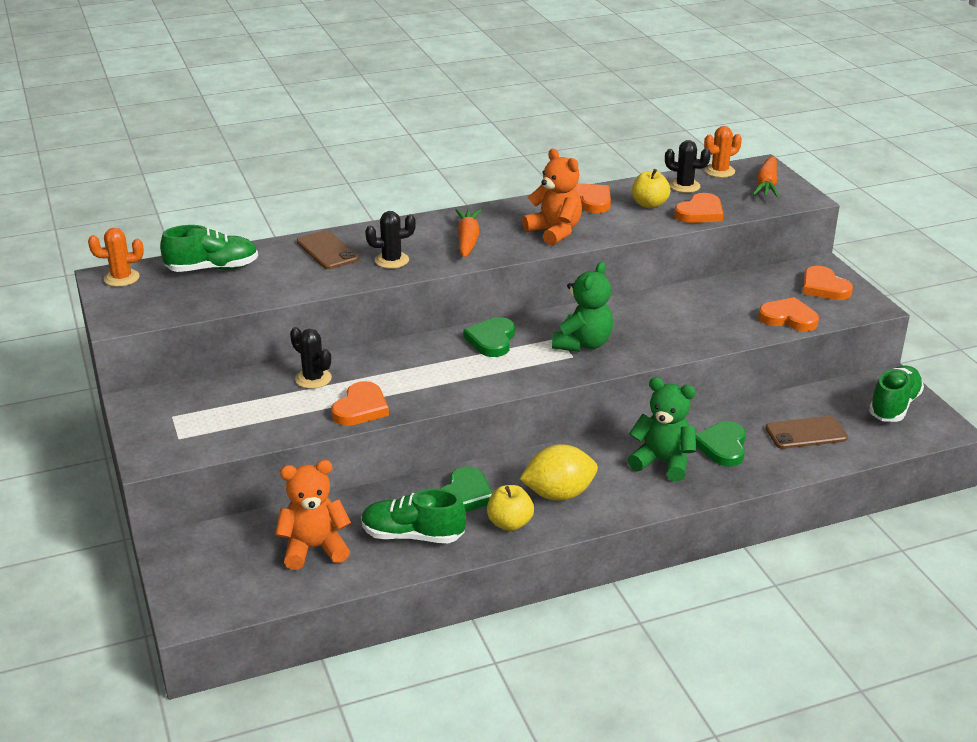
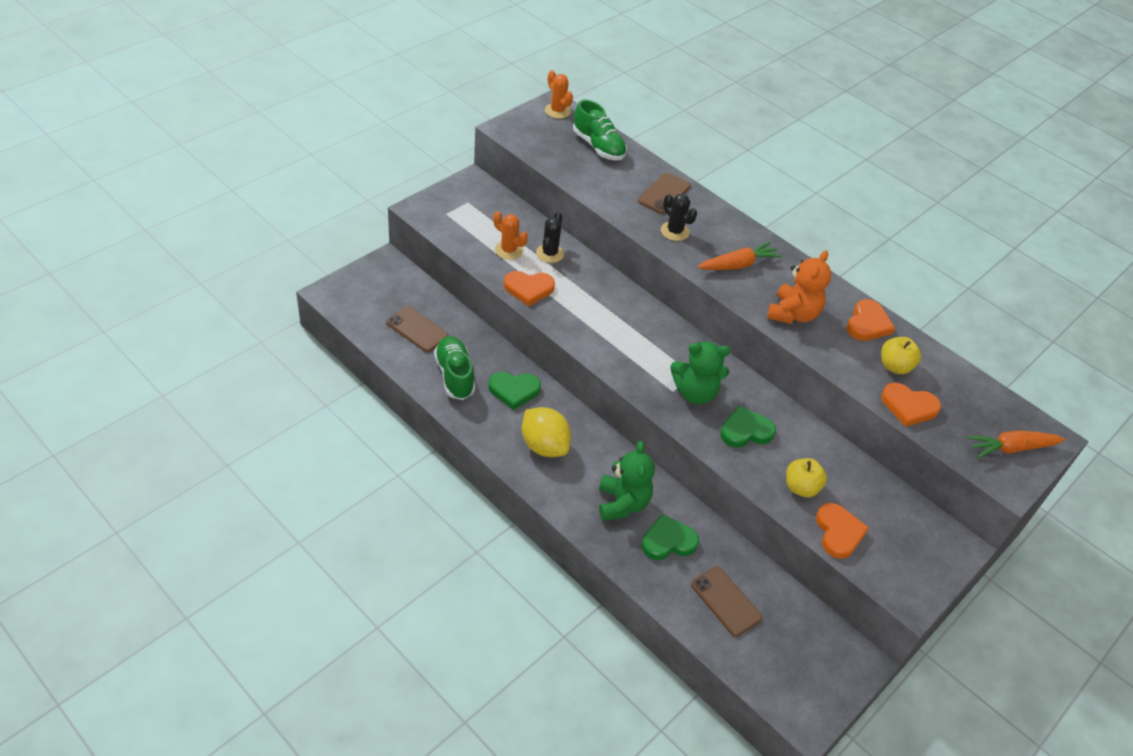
camera: 60 degrees right, 15 degrees up
(314, 548) = (417, 329): orange teddy bear -> brown phone
(491, 340) = (663, 335): green heart -> green heart (745, 431)
(510, 523) = (495, 425): yellow apple -> yellow apple (801, 487)
(684, 186) = (953, 384): black cactus -> none
(719, 171) = (1008, 405): orange cactus -> orange cactus (509, 250)
(824, 287) = (918, 553): orange heart -> none
(894, 406) = (816, 669): green shoe -> none

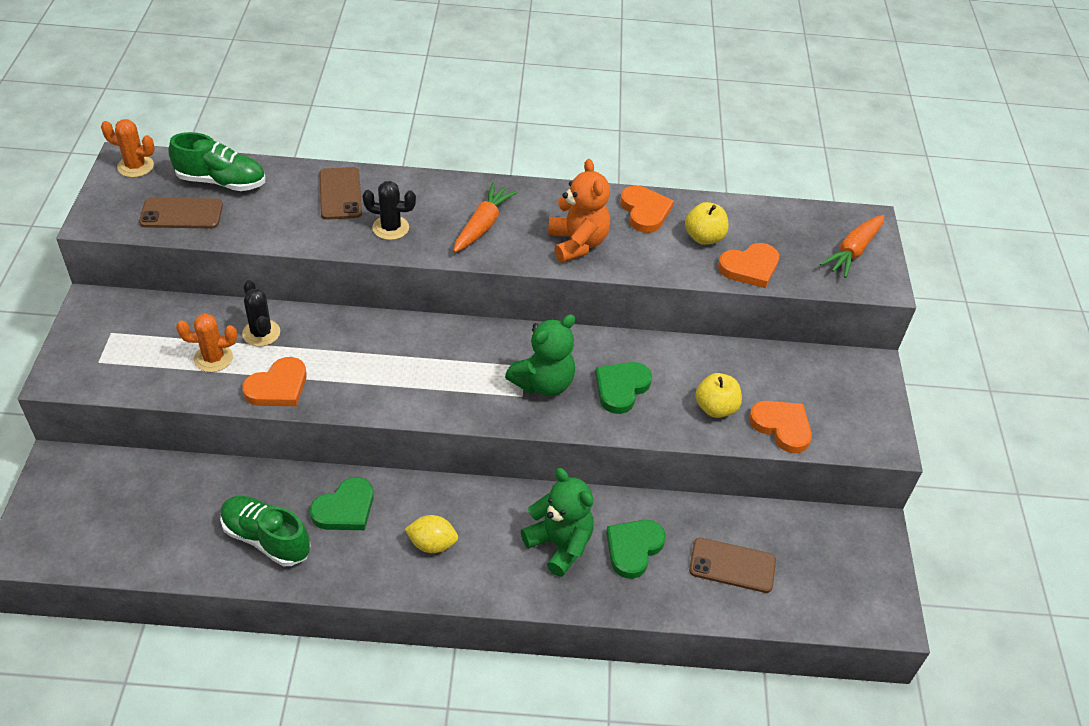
camera: 40 degrees left, 0 degrees up
(417, 329) = (172, 517): brown phone -> brown phone (181, 214)
(544, 446) = (432, 544): yellow lemon -> yellow lemon, size x0.64

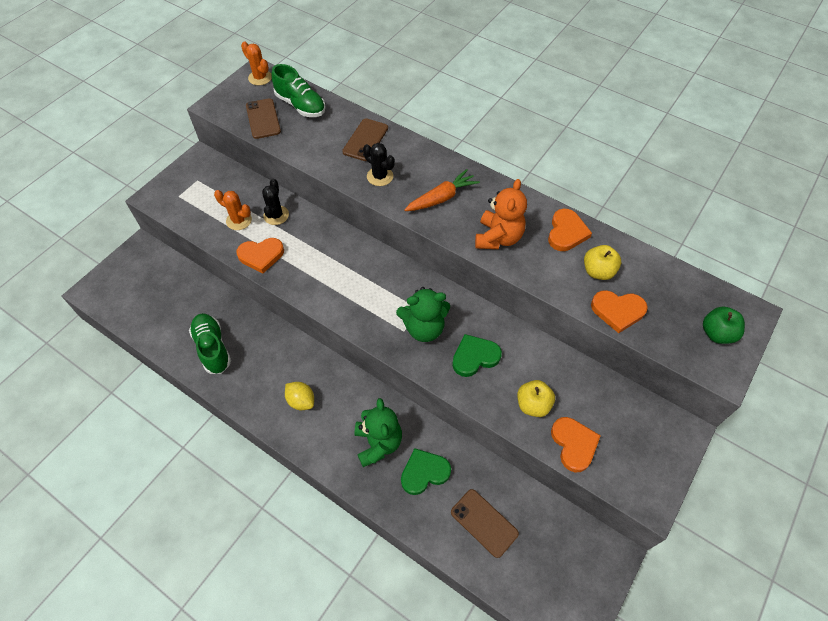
camera: 35 degrees right, 10 degrees up
(181, 214) = (263, 119): brown phone -> brown phone turned 45 degrees clockwise
(345, 509) = (267, 351): green heart -> none
(853, 251) = (717, 333): orange carrot -> green apple

